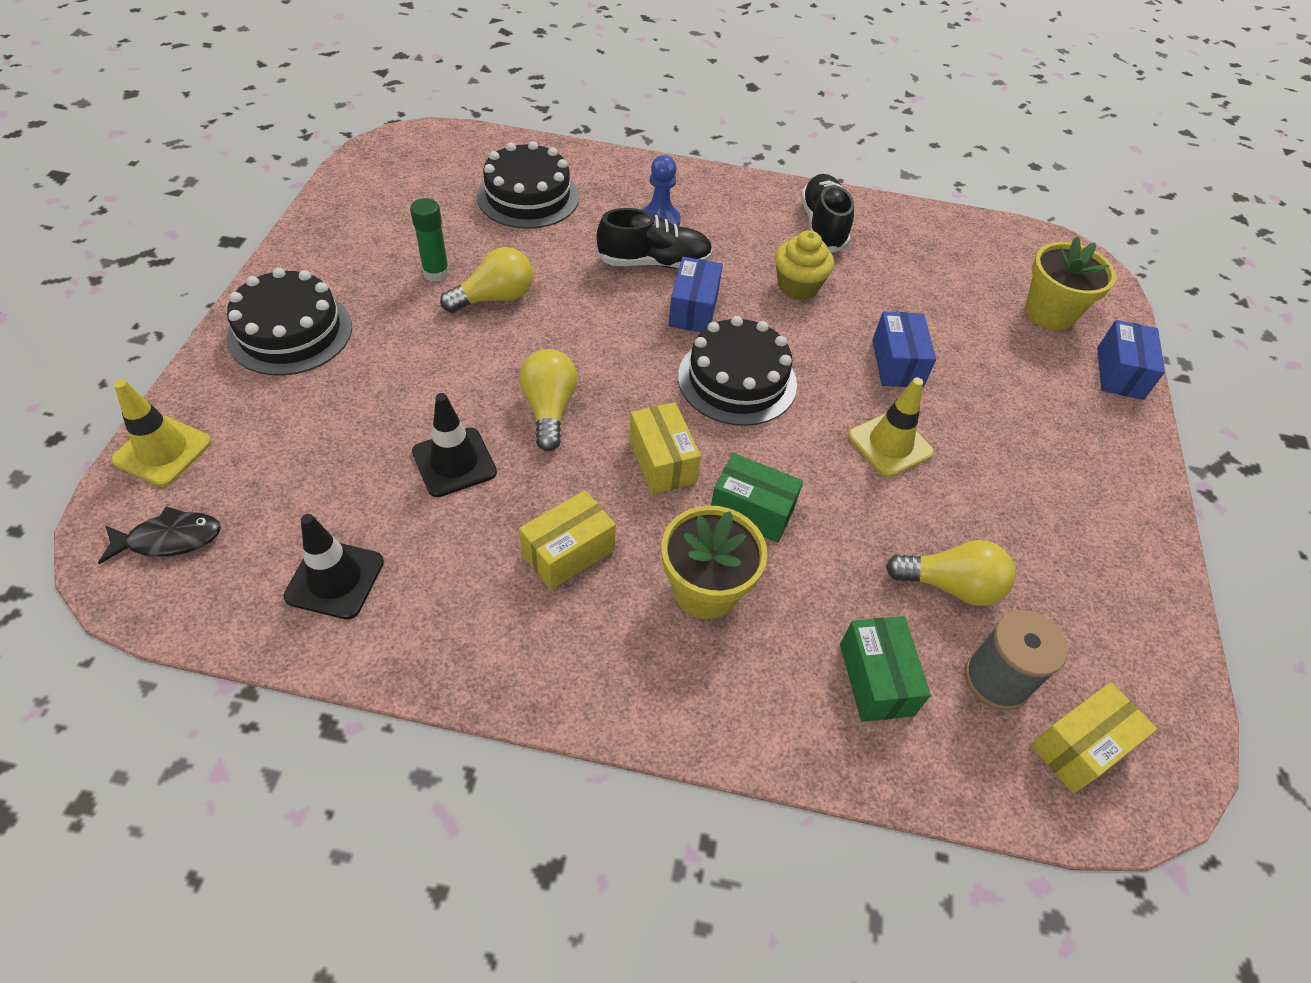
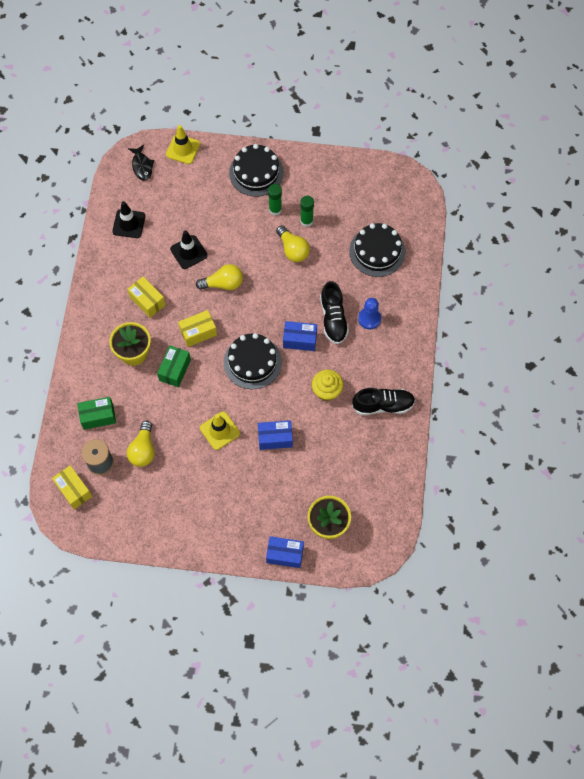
camera: 90 degrees right, 15 degrees up
(394, 313) = (275, 210): none -> green glue stick

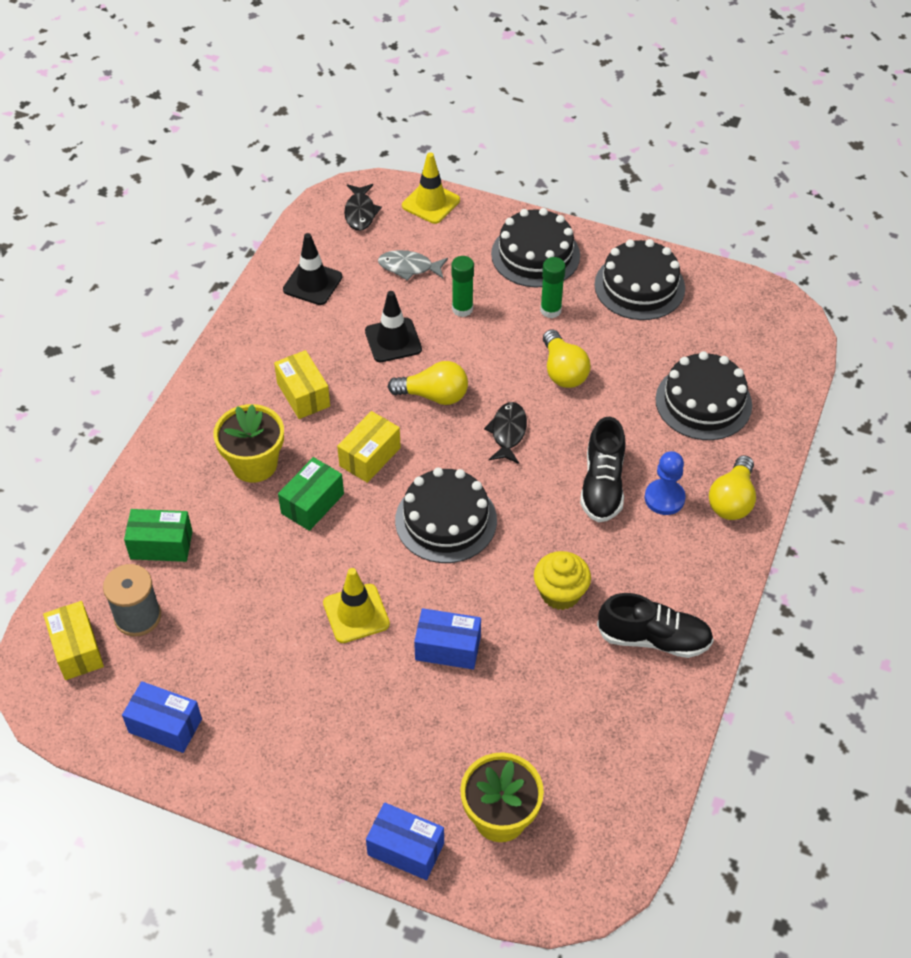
camera: 15 degrees right, 15 degrees down
(143, 450) = (216, 613): yellow light bulb -> yellow light bulb (732, 500)
(183, 199) = (409, 267): none -> grey fish
(198, 332) = (370, 457): yellow box -> yellow box turned 45 degrees counterclockwise
(272, 298) = (508, 432): none -> black fish
(300, 340) = (536, 504): blue box -> blue box (165, 725)
(306, 221) = (597, 336): green glue stick -> green glue stick (462, 309)
(323, 181) = (639, 286): none -> black cake

